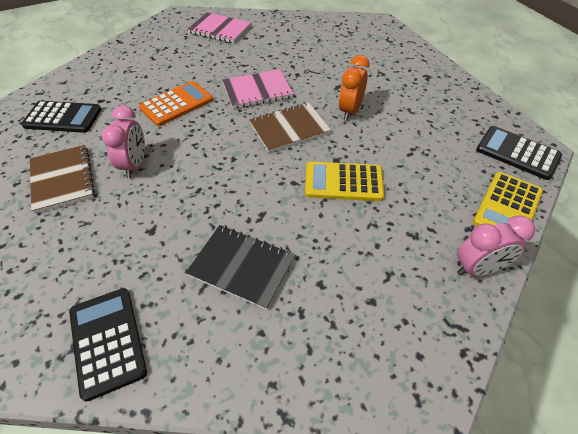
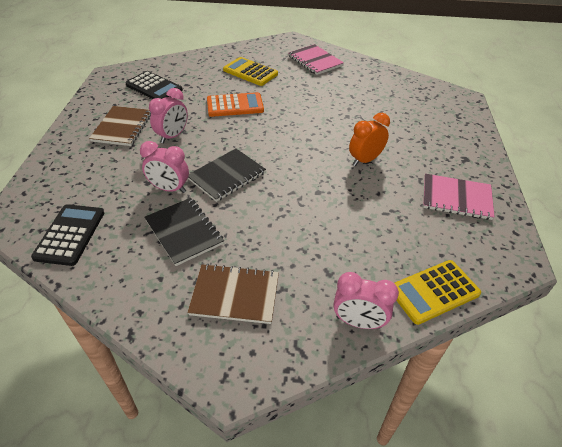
camera: 30 degrees right, 5 degrees down
(183, 226) = (169, 189): none -> pink clock
(234, 183) = (226, 176): none -> black notebook
(257, 90) = (303, 117): pink notebook -> pink notebook (456, 198)
(289, 129) = (302, 154): brown notebook -> brown notebook (235, 295)
(343, 182) = (309, 210): yellow calculator -> yellow calculator (250, 72)
(517, 153) = (491, 255): black calculator -> none

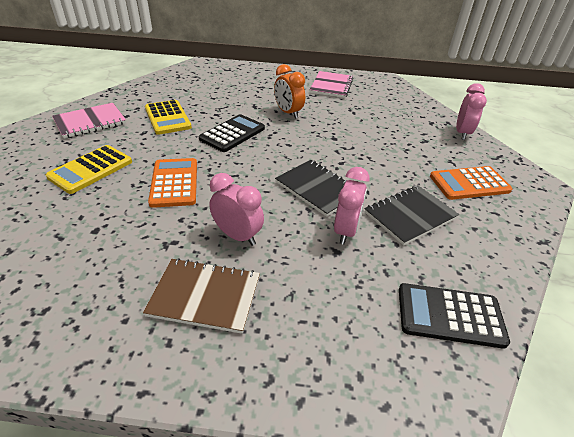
camera: 90 degrees left, 5 degrees down
(154, 87) = (87, 269): black calculator -> black calculator (232, 134)
(235, 295) = (469, 183): brown notebook -> orange calculator
(434, 292) = (423, 106): yellow calculator -> yellow calculator (167, 118)

